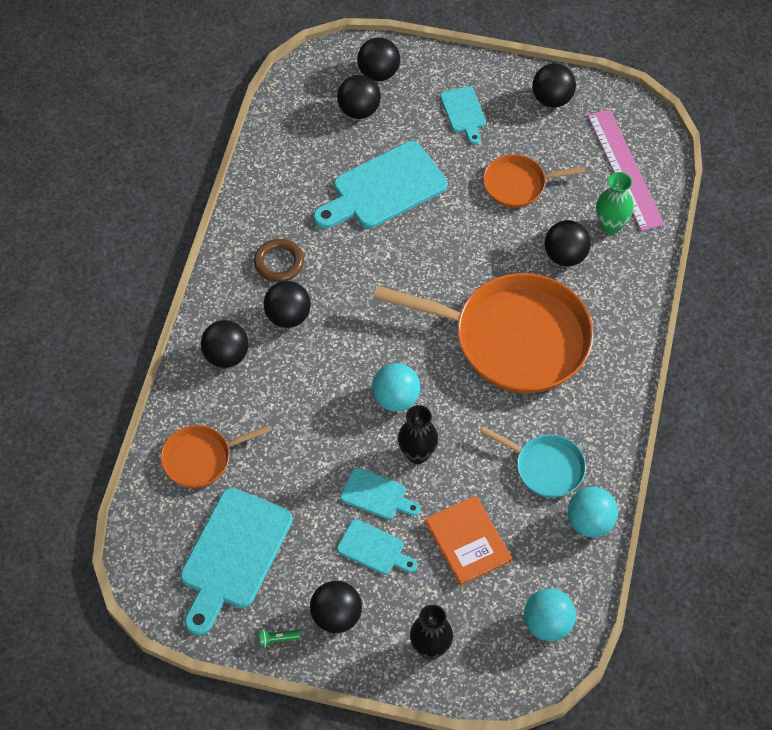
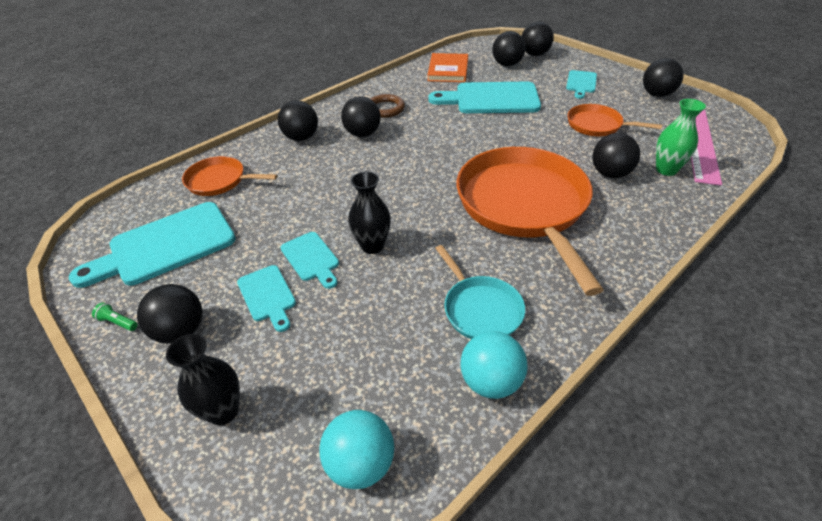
camera: 35 degrees right, 15 degrees down
(396, 398) = (391, 204): turquoise ball -> none
(468, 542) = (351, 333): orange book -> orange book (448, 70)
(513, 338) = (524, 206): orange pan -> orange pan turned 150 degrees counterclockwise

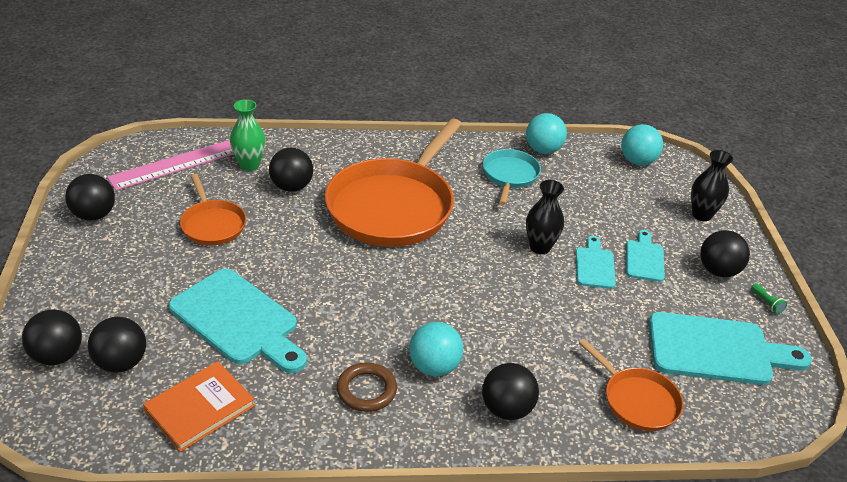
camera: 145 degrees left, 5 degrees down
(362, 134) = (434, 367): black ball -> turquoise ball
(581, 83) = (118, 275): turquoise cutting board -> none

